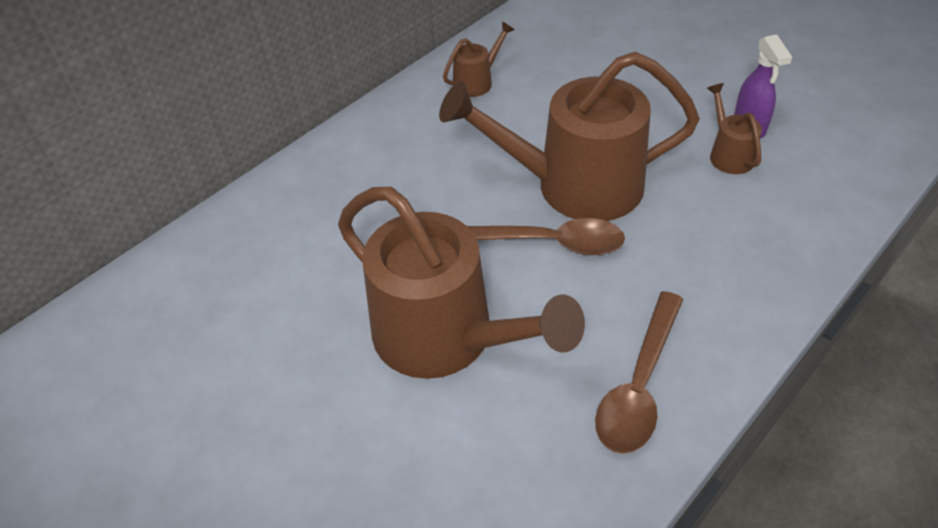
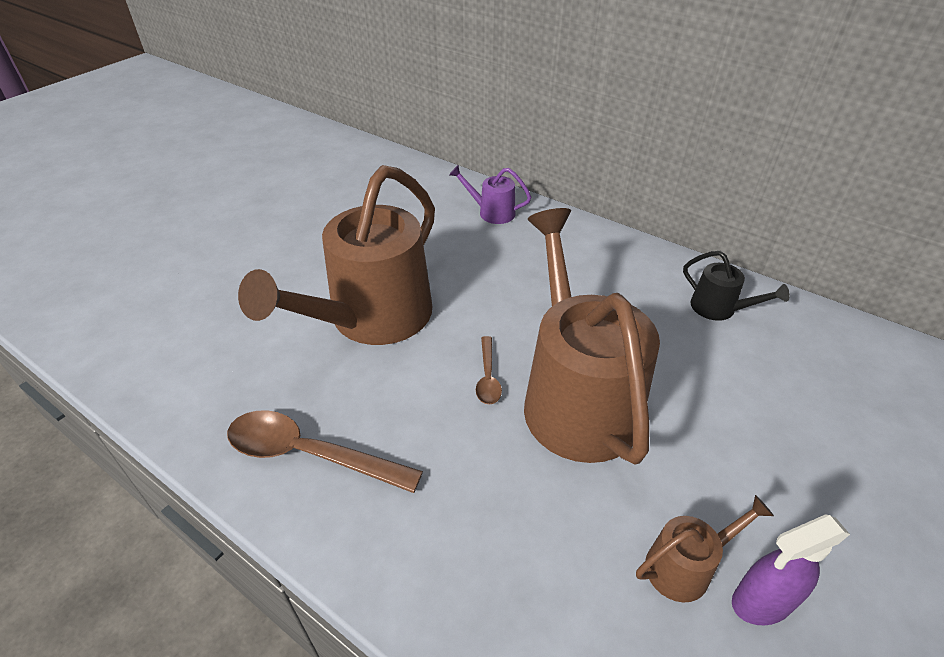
camera: 80 degrees right, 5 degrees down
(269, 218) = (491, 212): none -> purple watering can
(477, 82) = (719, 309): brown watering can -> black watering can
(546, 243) = (487, 377): brown spoon -> brown spoon, size x0.52

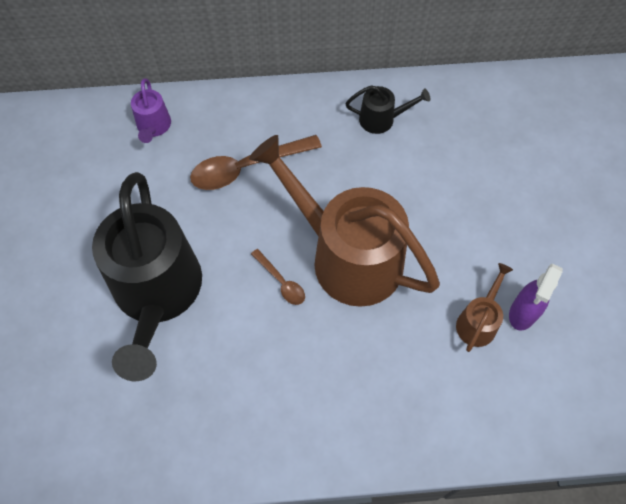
camera: 40 degrees left, 20 degrees up
(310, 454) = (221, 423): brown spoon -> brown spoon (247, 167)
(372, 319) = (157, 294): brown watering can -> black watering can
(491, 212) = (154, 127): purple watering can -> purple watering can turned 75 degrees counterclockwise

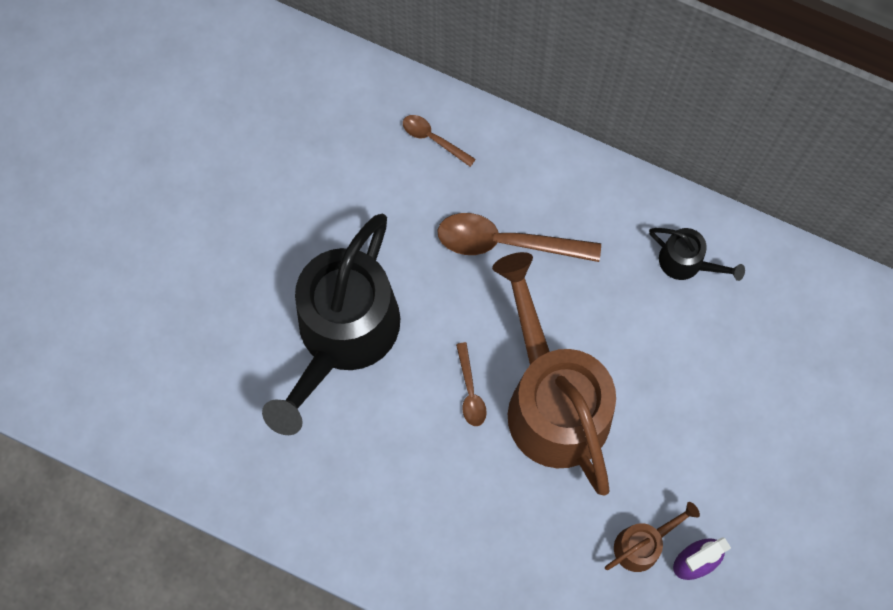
camera: 30 degrees right, 10 degrees up
(154, 127) = (433, 139): purple watering can -> brown spoon

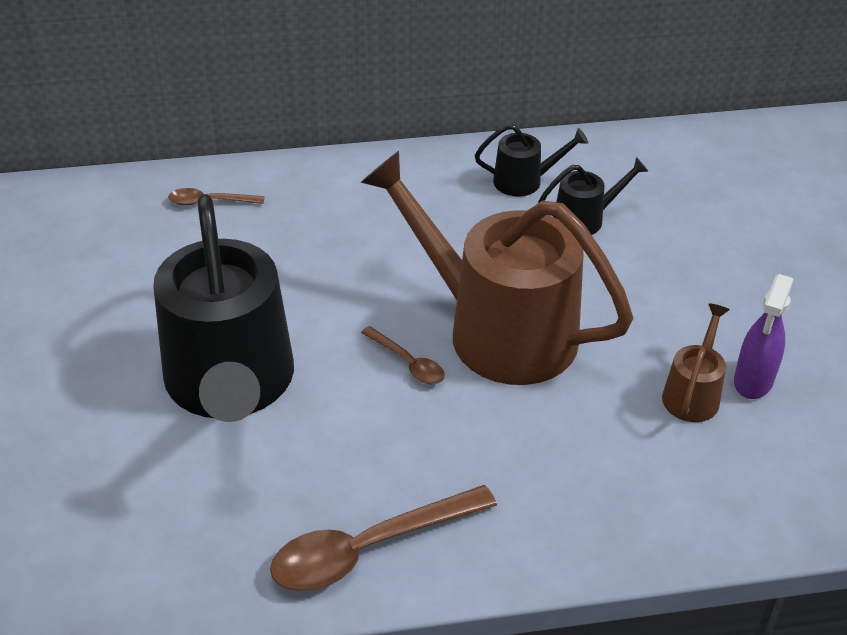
camera: 35 degrees left, 30 degrees down
(506, 242) = (345, 239): brown spoon -> brown spoon (369, 548)
(701, 333) = (585, 219): none -> black watering can

